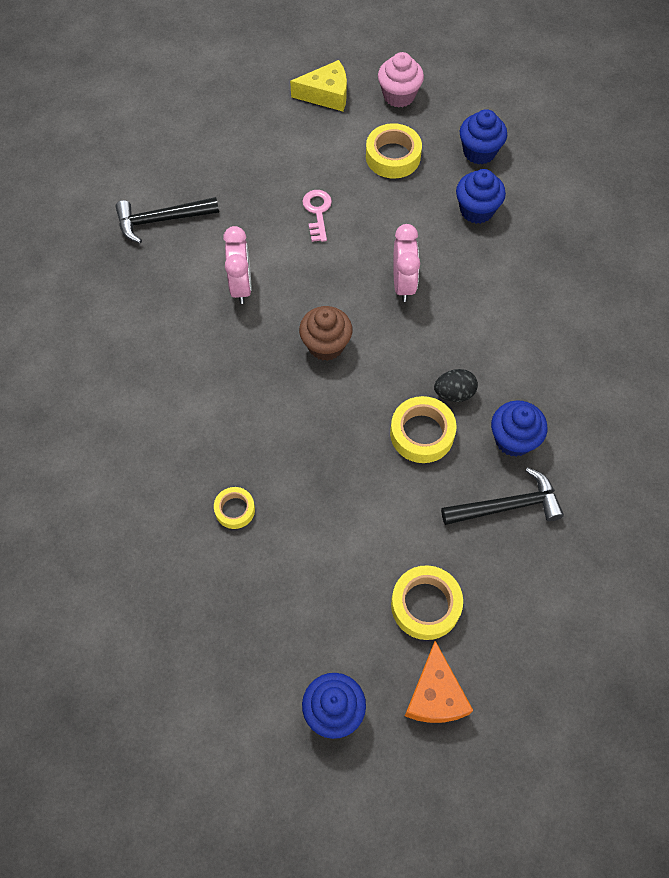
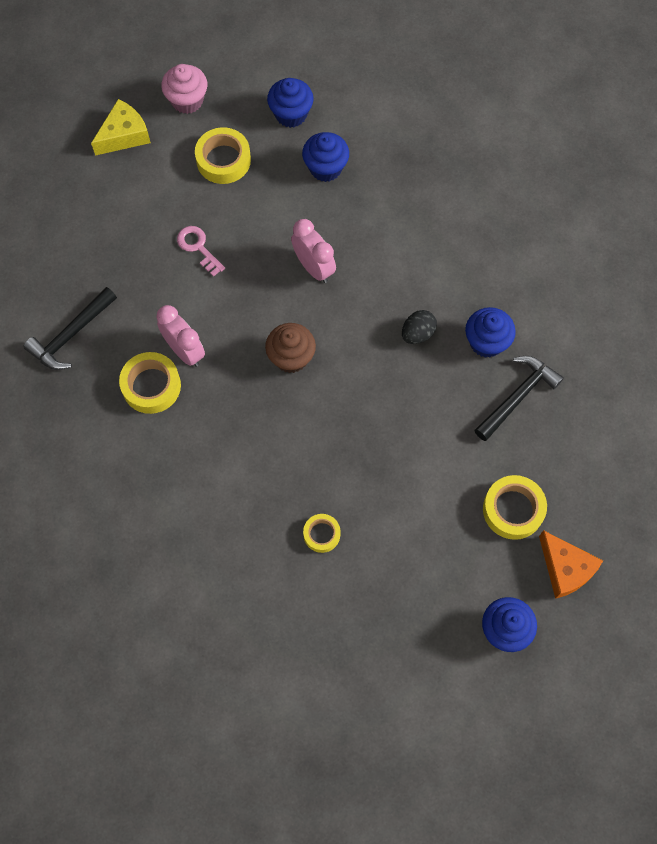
camera: 35 degrees left, 5 degrees up
(422, 433) = (417, 381): yellow tape -> yellow tape (151, 386)

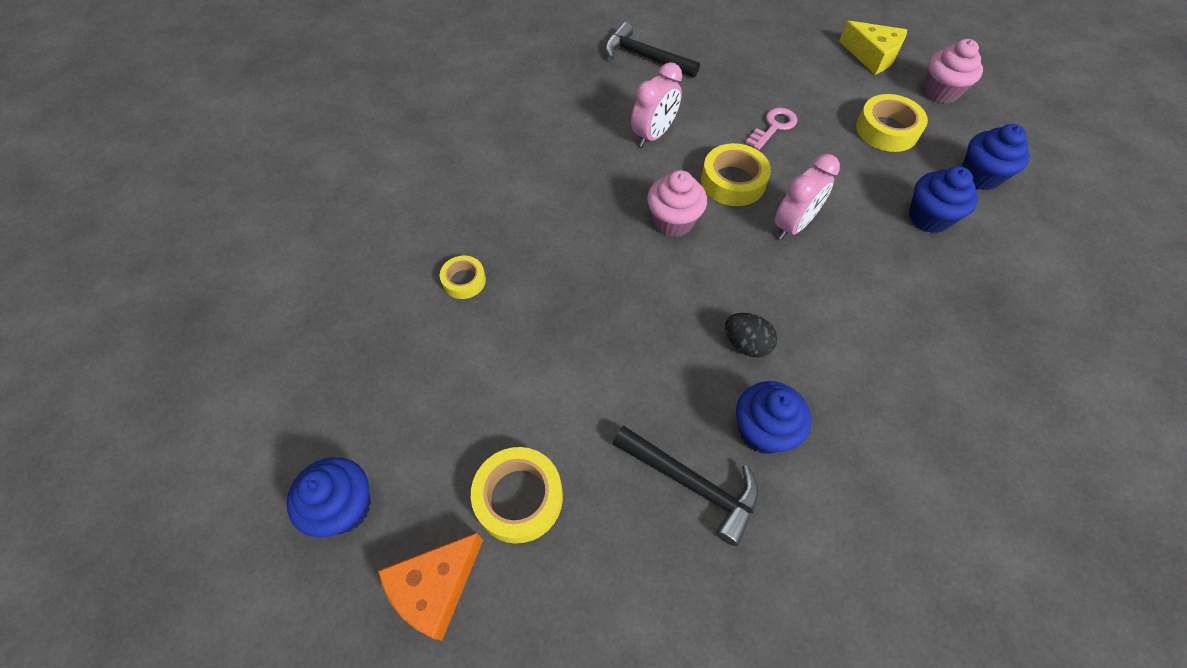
camera: 80 degrees right, 10 degrees down
(151, 386) = (608, 117): yellow tape -> yellow tape (733, 181)
(291, 357) = (673, 221): brown cupcake -> pink cupcake

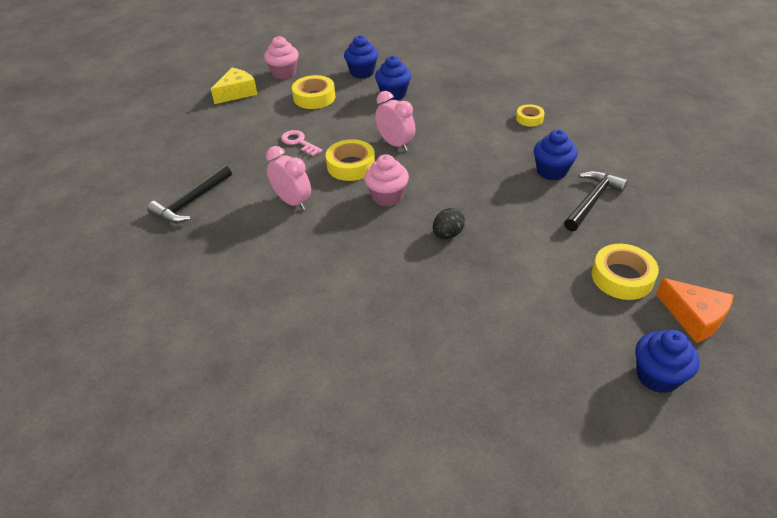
camera: 85 degrees left, 15 degrees down
(464, 281) = (442, 316): yellow tape -> yellow tape (529, 118)
(746, 344) = (492, 172): black egg -> black egg (447, 234)

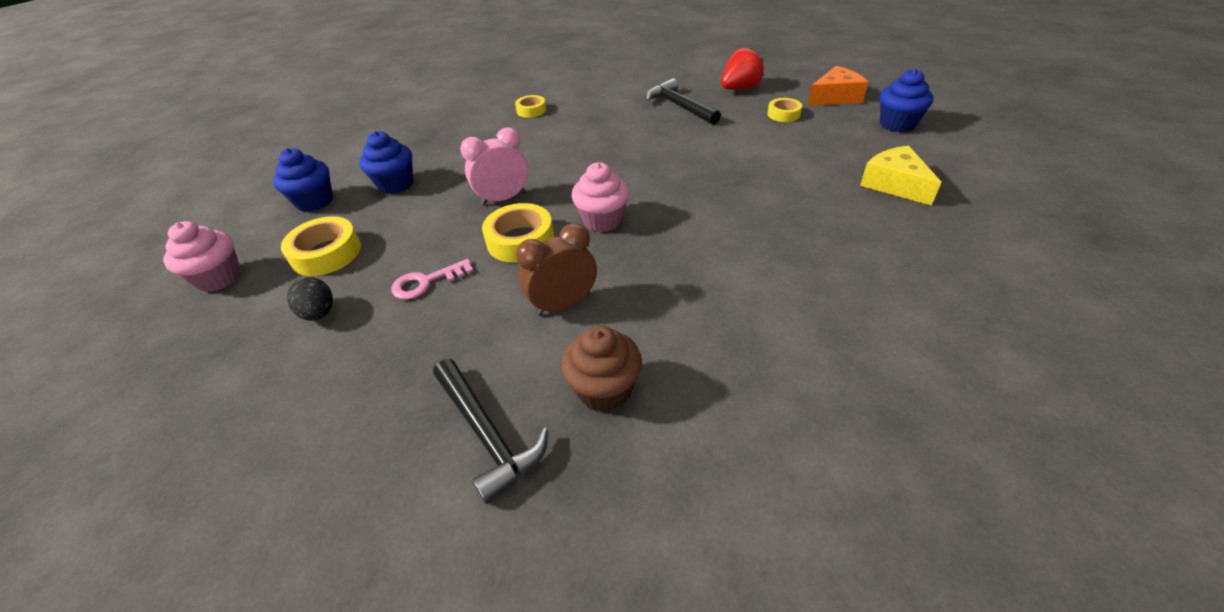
camera: 70 degrees left, 0 degrees up
(226, 236) = (604, 390): none -> brown cupcake
(237, 92) = (208, 343): yellow cheese -> yellow cheese (894, 184)
(292, 202) = (563, 304): pink clock -> brown clock
(447, 234) = (691, 189): black egg -> black egg (319, 313)
(551, 171) = (624, 116): blue cupcake -> none
(622, 277) = (783, 114): yellow tape -> yellow tape, size x0.60
(662, 237) = (740, 88): none -> red strawberry

